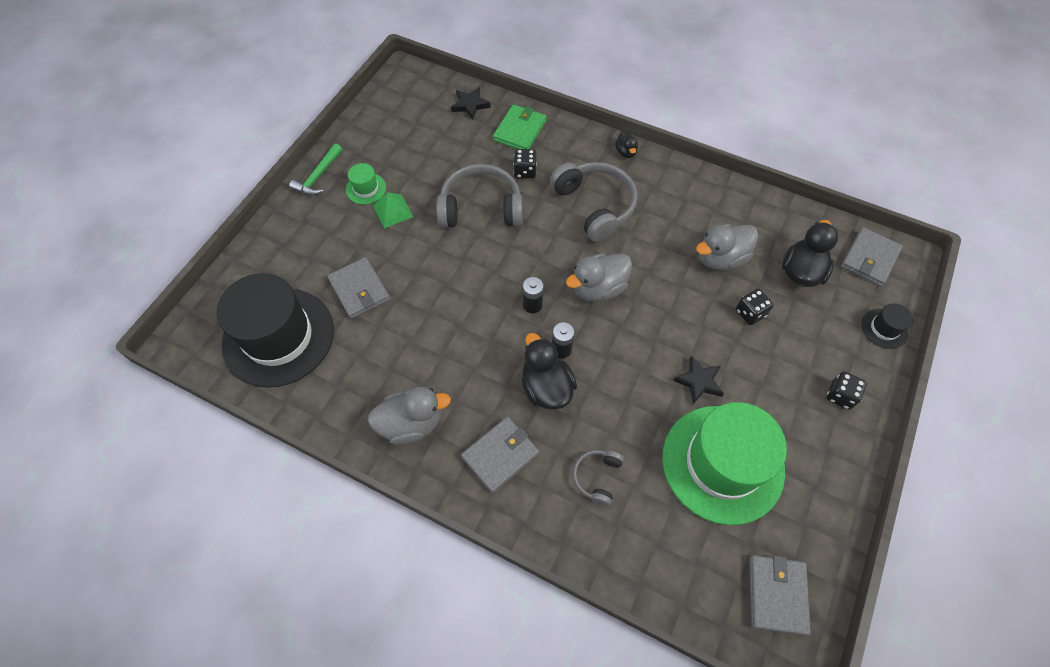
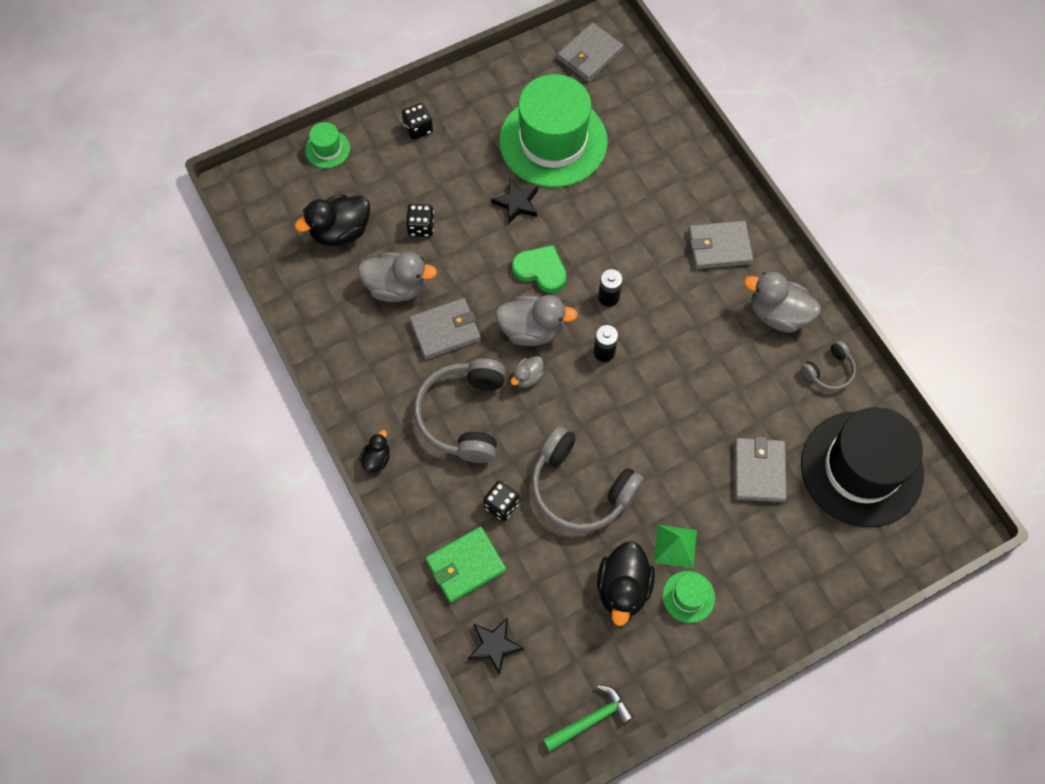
camera: 145 degrees left, 5 degrees up
(318, 176) = (734, 651): green hammer -> green hammer (591, 719)
(546, 387) = (645, 274): black duck -> black duck (623, 588)
(573, 254) = (527, 377): none -> grey duck
(597, 477) = (655, 188): grey headphones -> grey headphones (829, 371)
(630, 337) = (541, 270): none -> green heart
(869, 258) = (270, 205): grey wallet -> grey wallet (445, 330)
(884, 328) = (327, 149): black hat -> green hat

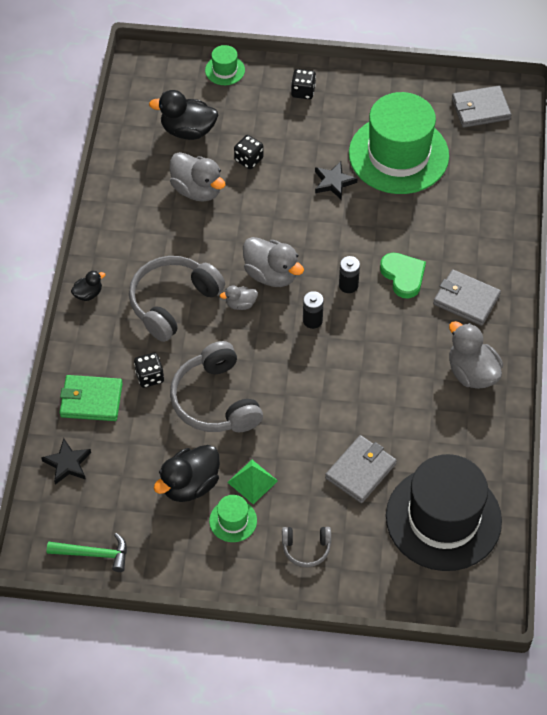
camera: 35 degrees right, 10 degrees down
(445, 330) = (207, 238): grey wallet -> none
(541, 270) = (312, 238): green heart -> green heart (403, 276)
(829, 371) = (478, 436): grey headphones -> grey headphones (306, 548)

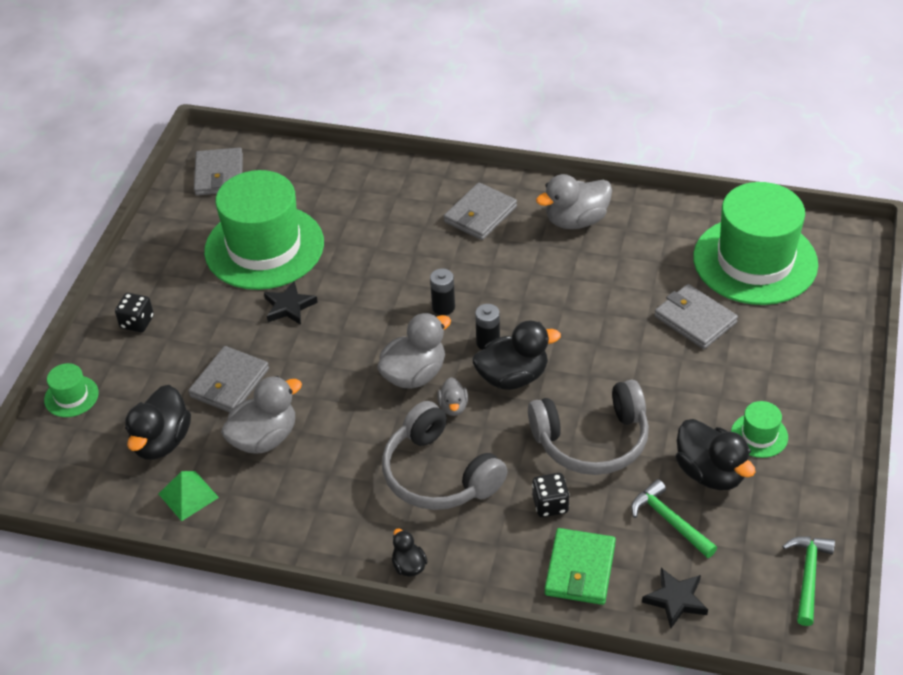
camera: 80 degrees left, 10 degrees down
(140, 457) = (669, 521): none -> green hammer
(248, 159) = (229, 383): black dice -> grey wallet
(252, 481) = (706, 414): green pyramid -> green pyramid (188, 495)
(277, 341) = (513, 377): none -> black duck
(306, 548) = (794, 373): grey headphones -> none
(403, 276) = (439, 260): green heart -> none
(443, 518) = (755, 261): black hat -> green hat

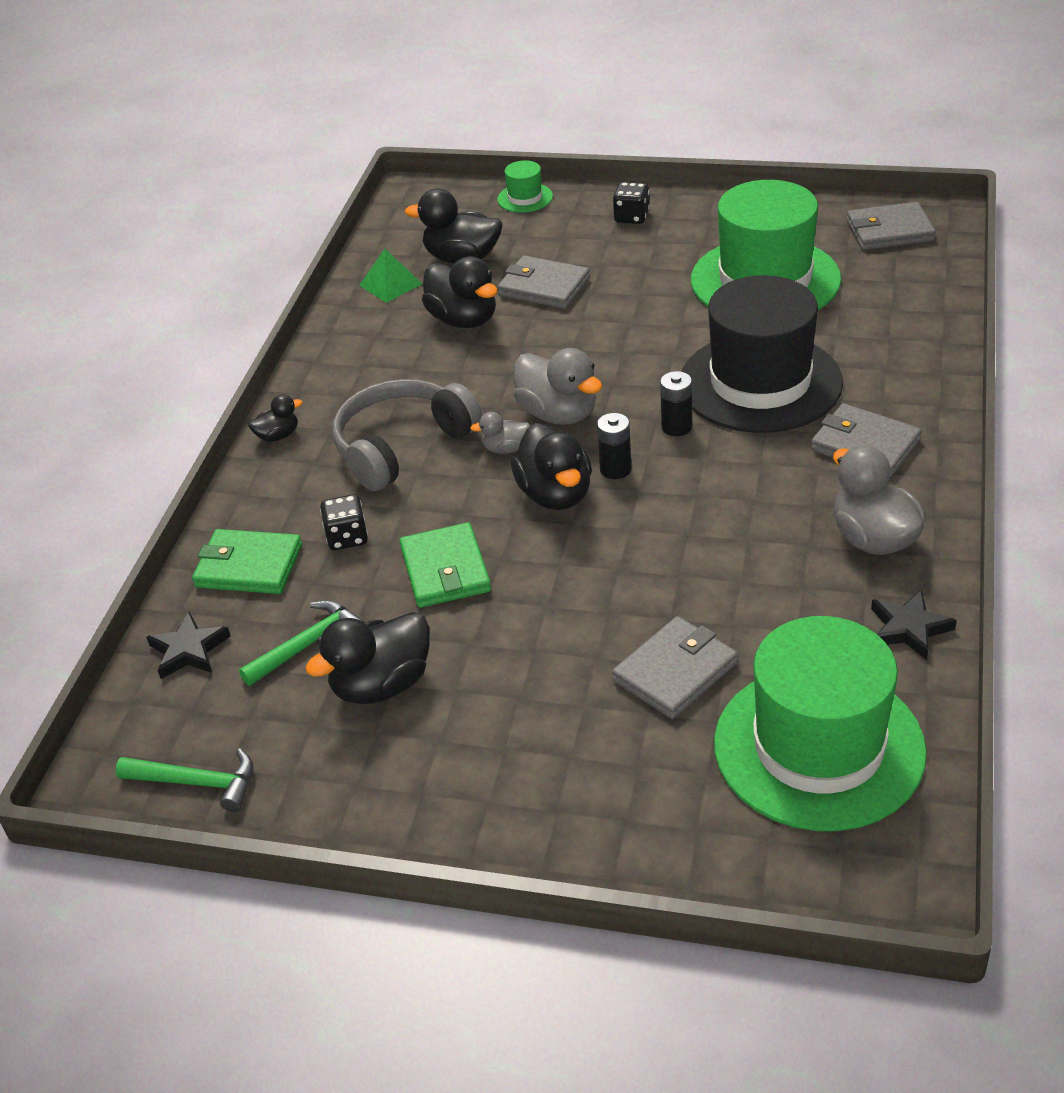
camera: 90 degrees right, 5 degrees down
(264, 438) = (463, 320): grey duck -> black duck
(289, 306) = (666, 310): black star -> black star (909, 628)
(399, 259) = (760, 383): none -> black hat
(592, 440) = (445, 570): grey headphones -> green wallet
(759, 435) = (445, 739): green hat -> none

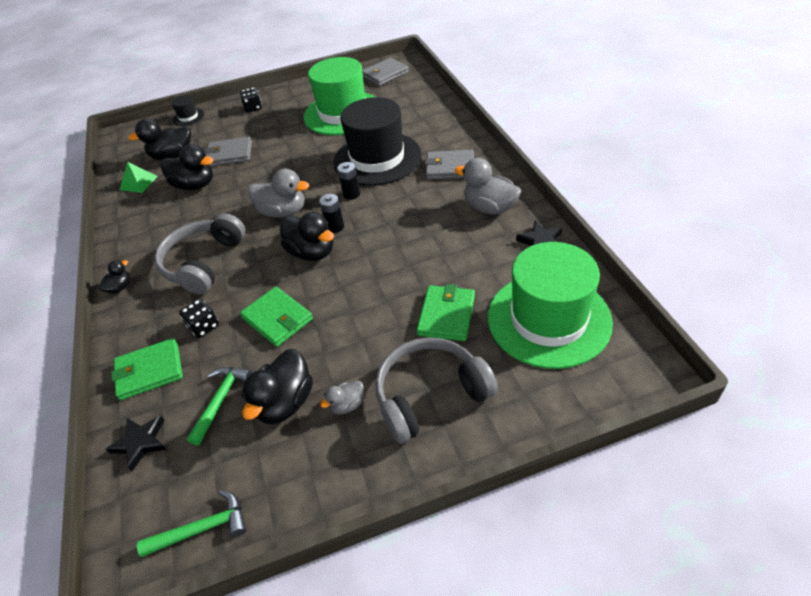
camera: 30 degrees left, 5 degrees up
(506, 449) = (266, 240): grey duck -> grey duck (347, 405)
(525, 198) = (188, 117): green hat -> black hat
(569, 767) = (430, 395): none -> grey headphones
(675, 672) = (446, 315): grey wallet -> green wallet

